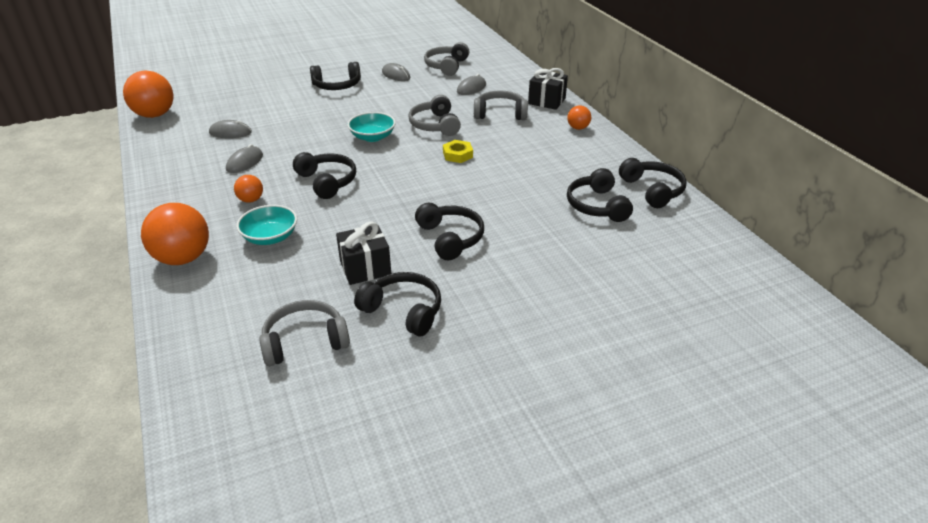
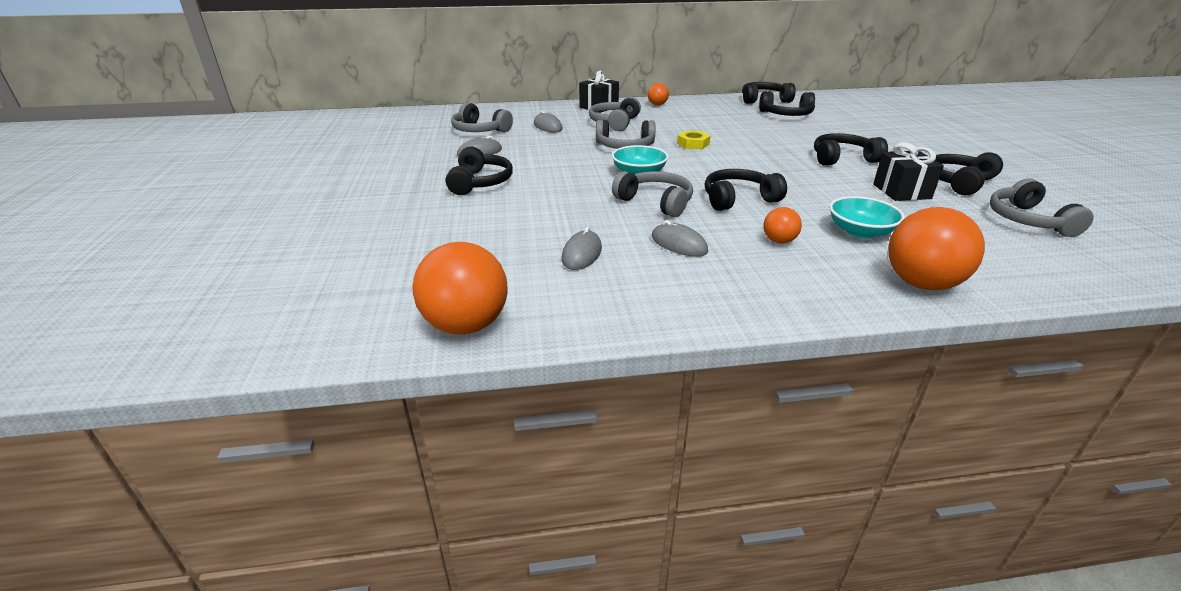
camera: 75 degrees left, 5 degrees down
(314, 148) = (655, 202): none -> grey headphones

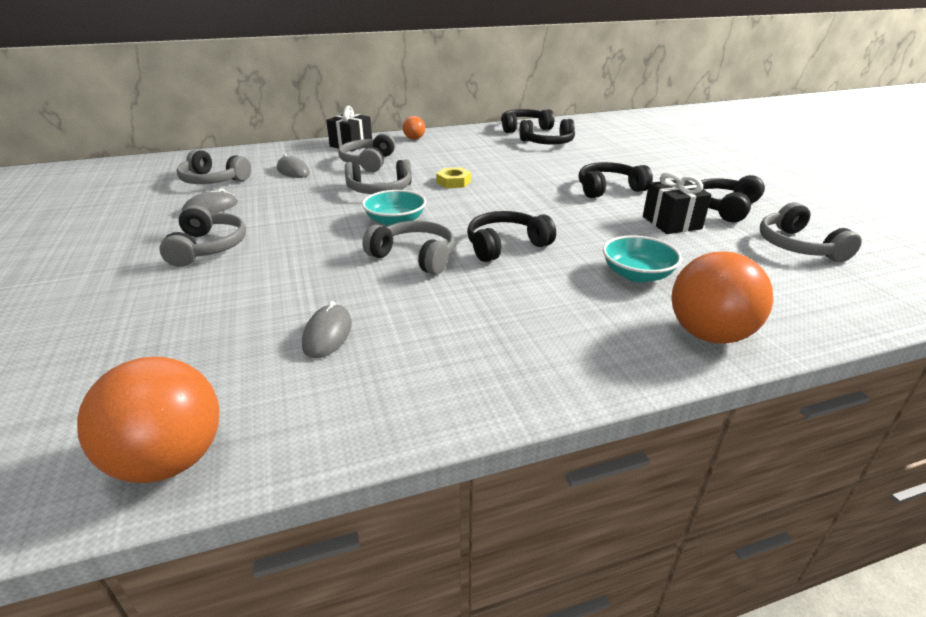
camera: 10 degrees left, 0 degrees up
(480, 182) = (207, 247): black headphones -> grey headphones
(679, 244) = (442, 309): grey mouse -> none
(779, 241) = (553, 295): orange ball -> none

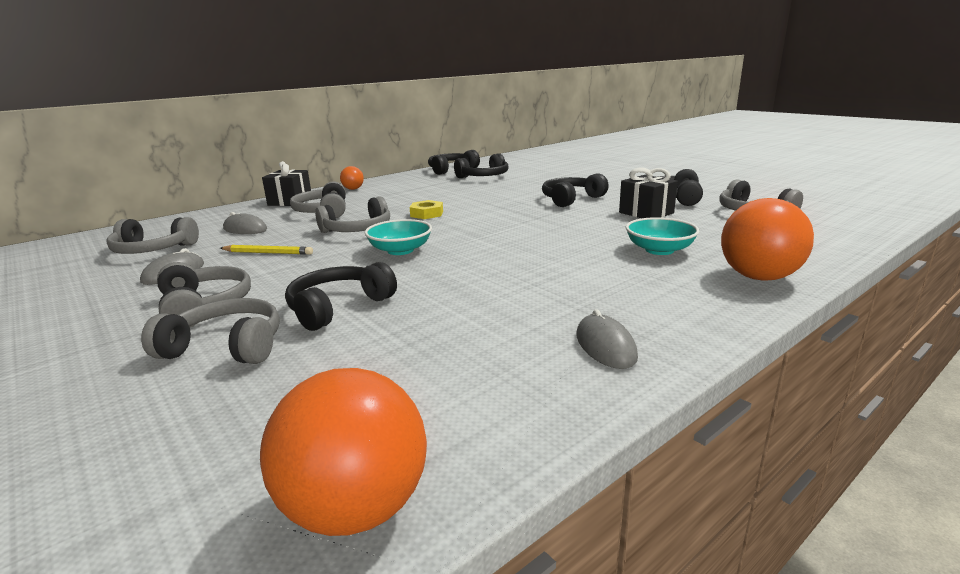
camera: 20 degrees left, 10 degrees down
(291, 201) = (268, 253): none -> yellow pencil
(327, 334) = (425, 349): grey mouse -> grey mouse (605, 346)
(414, 257) = (449, 273): grey headphones -> grey headphones (226, 347)
(505, 245) = (526, 250): black headphones -> black headphones (338, 307)

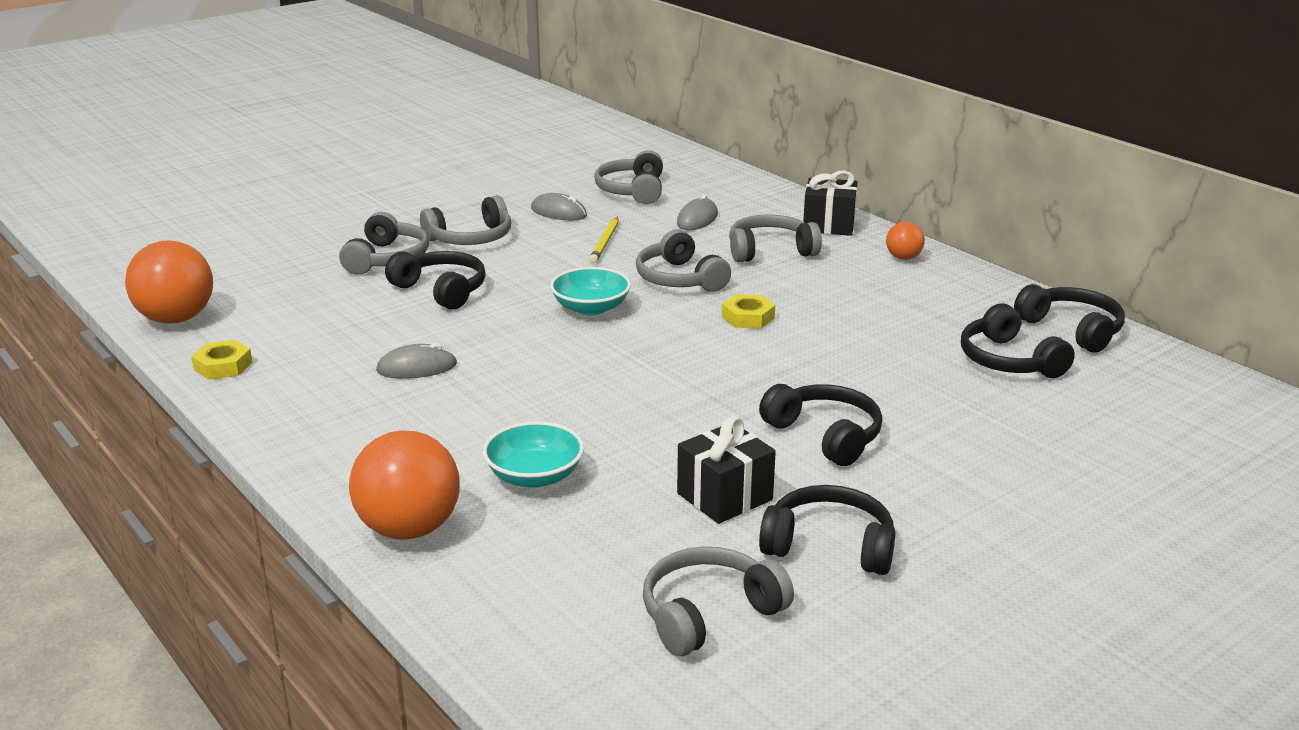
camera: 90 degrees right, 5 degrees up
(524, 417) = (223, 366): none -> yellow nut
(605, 346) = (299, 406): grey mouse -> grey mouse (417, 367)

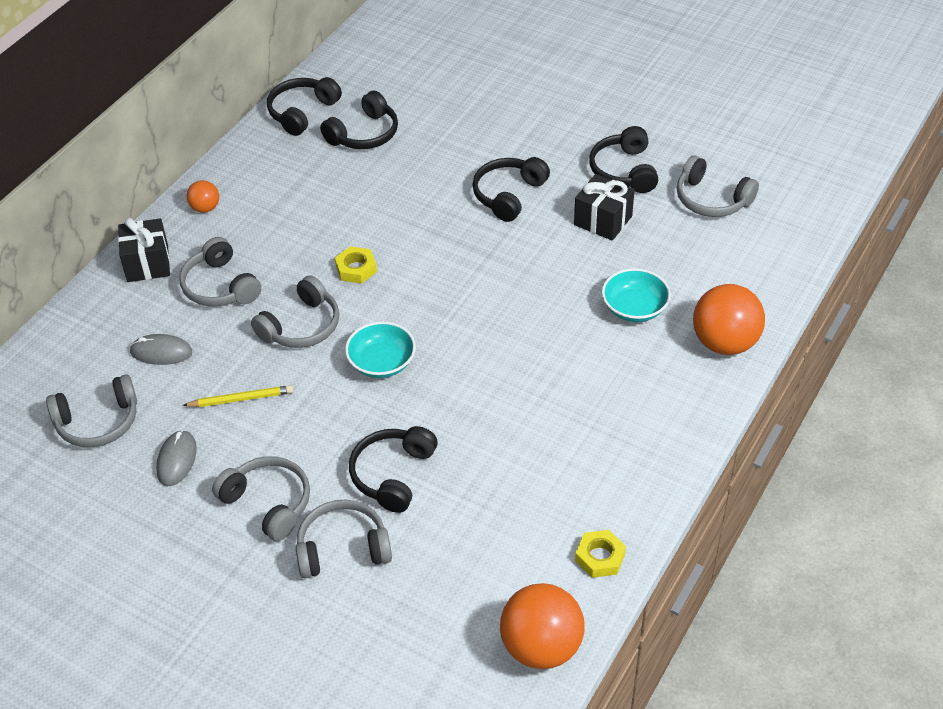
camera: 110 degrees left, 20 degrees up
(417, 367) = (534, 429): grey mouse -> none

